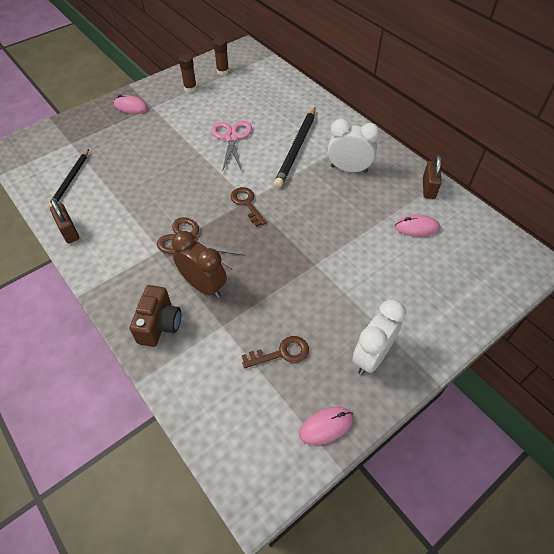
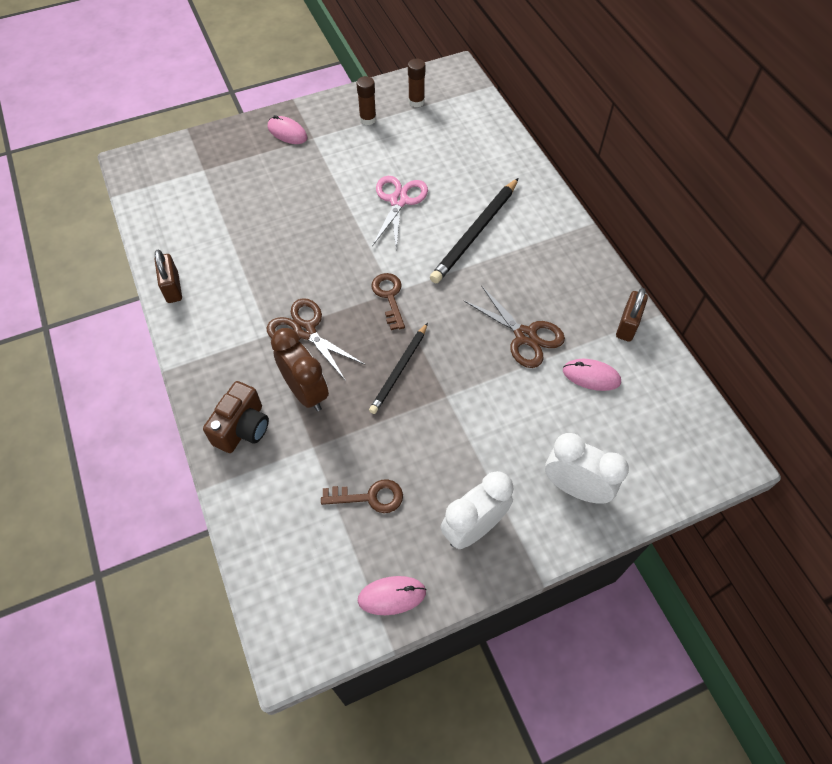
camera: 15 degrees right, 5 degrees up
(70, 180) = (191, 220): black pencil -> black pencil (399, 370)
(349, 169) = (533, 276): white clock -> white clock (575, 487)
(358, 210) = (525, 336): none -> brown scissors

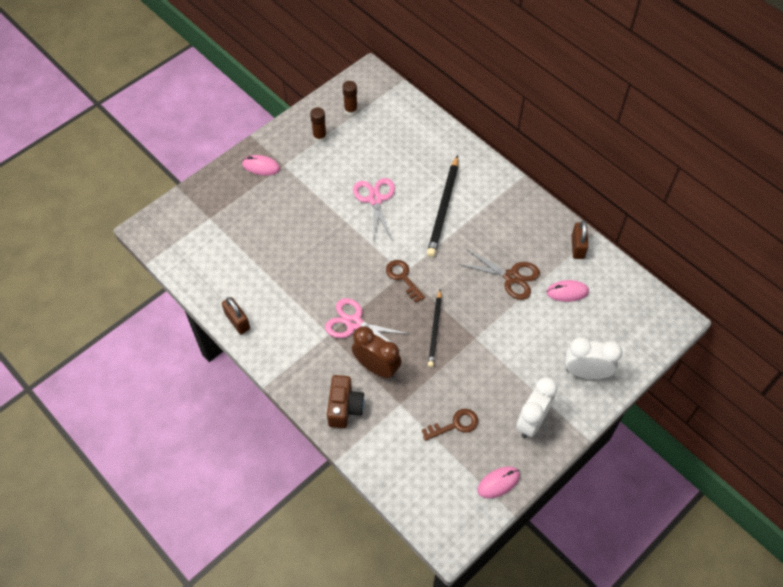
camera: 20 degrees left, 0 degrees up
(305, 331) = (354, 323): brown scissors -> pink scissors

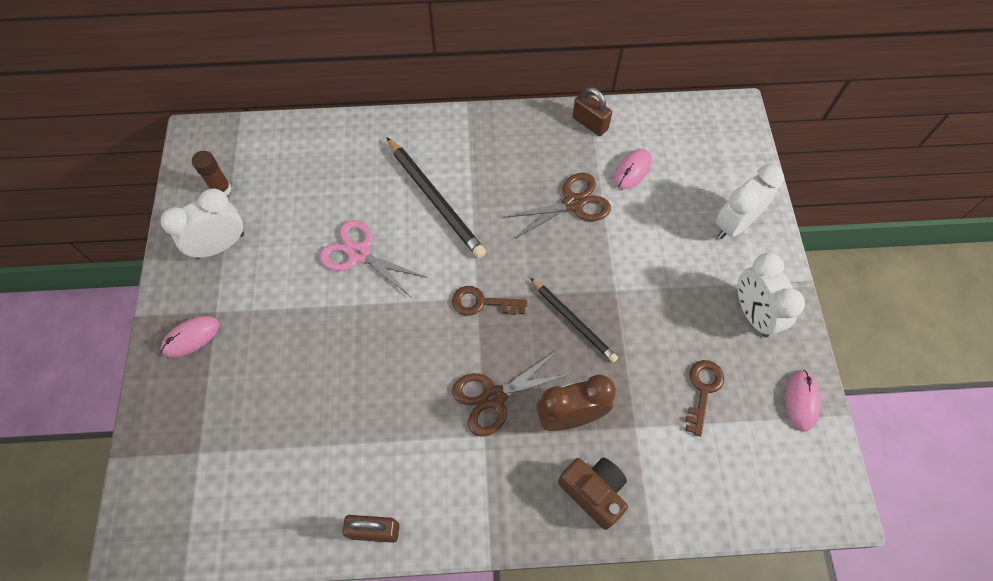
camera: 50 degrees left, 5 degrees up
(319, 137) = (220, 245): brown glue stick -> white clock
(354, 323) = (494, 397): pink scissors -> brown scissors

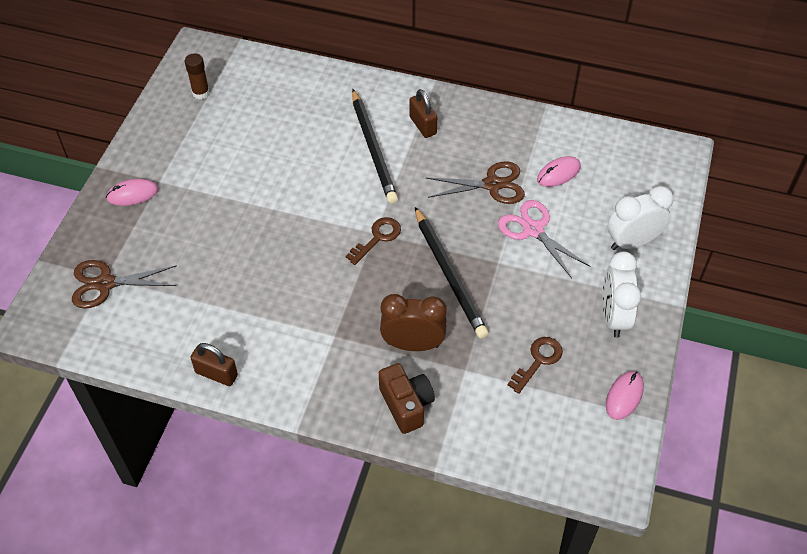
camera: 20 degrees right, 10 degrees down
(220, 245) = (182, 134): white clock -> none
(359, 253) = (291, 172): pink scissors -> pink scissors (533, 230)
(482, 303) = (377, 238): brown key -> brown key turned 105 degrees clockwise
(494, 397) = (355, 310): brown scissors -> brown scissors (105, 283)
(573, 321) = (449, 275): black pencil -> black pencil, size x1.54
(590, 123) = (538, 126): brown padlock -> brown padlock (422, 125)

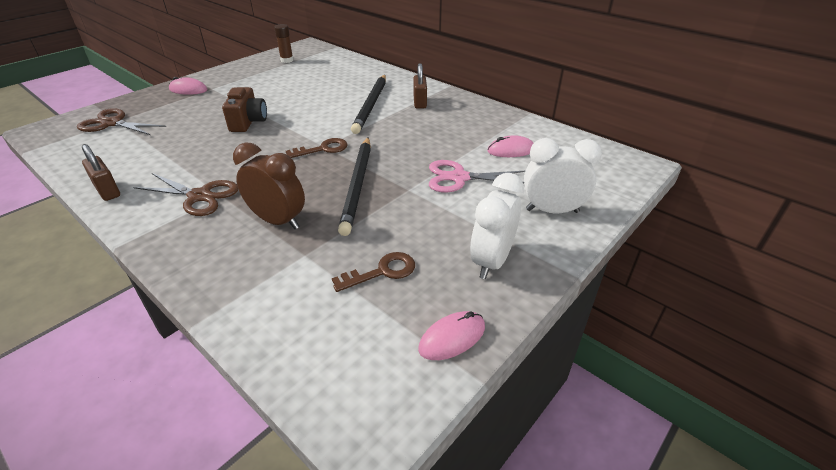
camera: 25 degrees right, 15 degrees down
(406, 405) = (223, 263): brown camera -> brown camera (248, 122)
(492, 185) = (446, 143): brown scissors -> brown scissors (199, 196)
(533, 230) = (459, 177): pink scissors -> pink scissors turned 75 degrees counterclockwise

